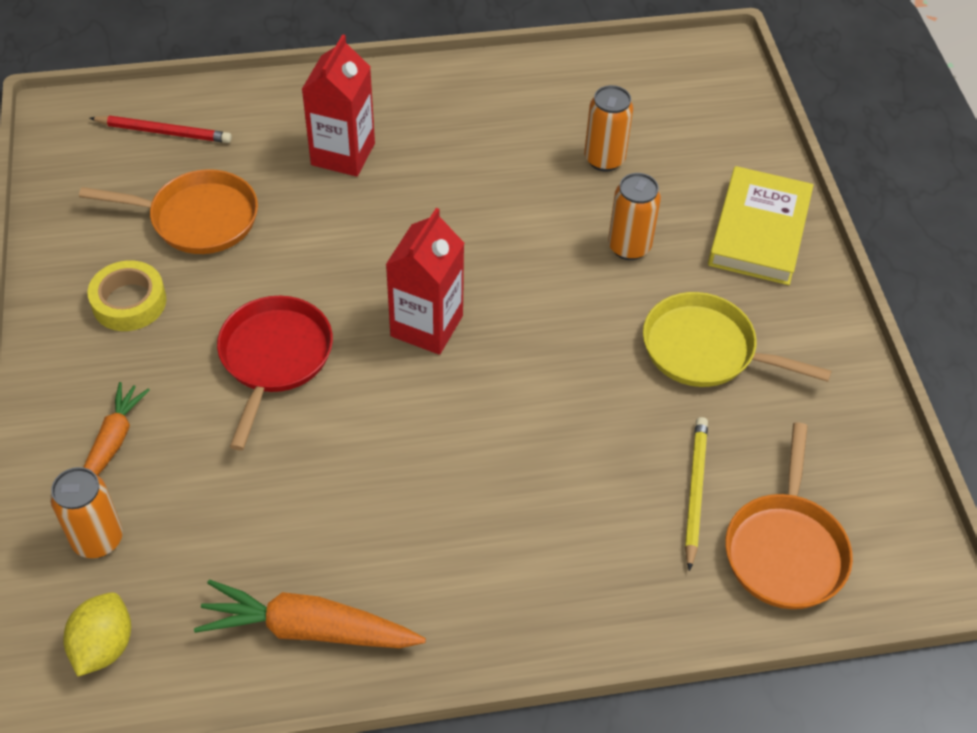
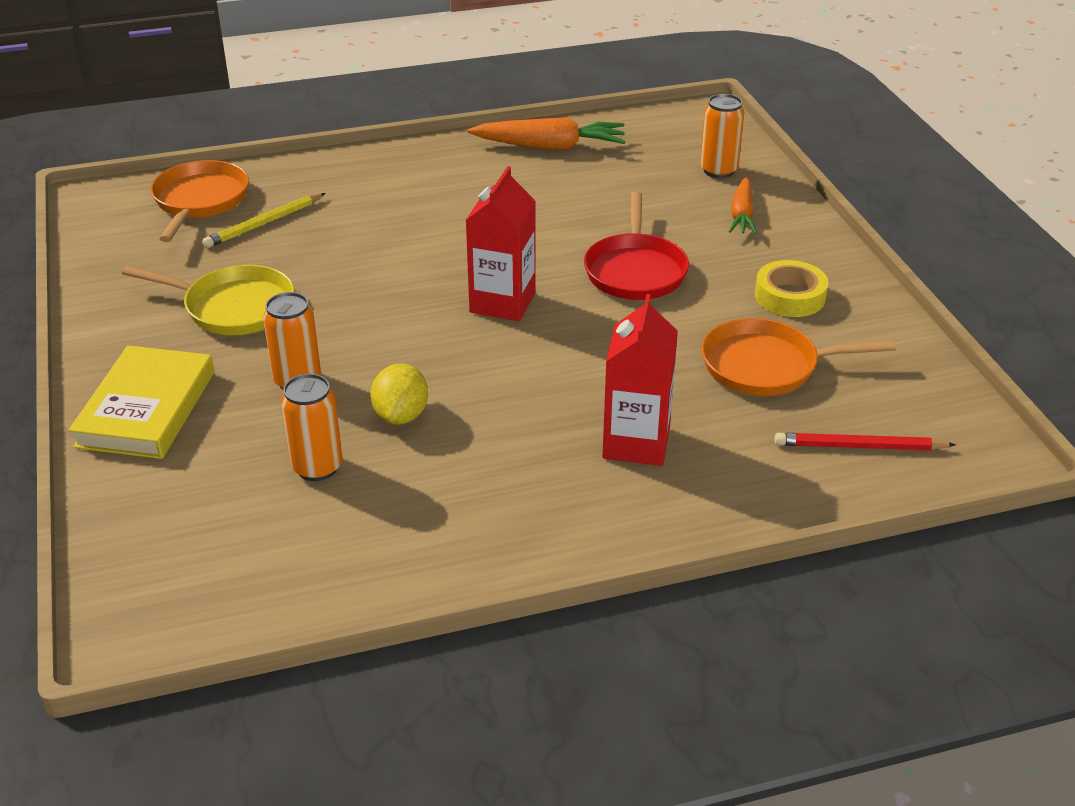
camera: 175 degrees right, 15 degrees down
(103, 646) = (683, 132): yellow lemon -> yellow lemon (401, 415)
(695, 492) = (264, 223): yellow pencil -> yellow pencil turned 45 degrees clockwise

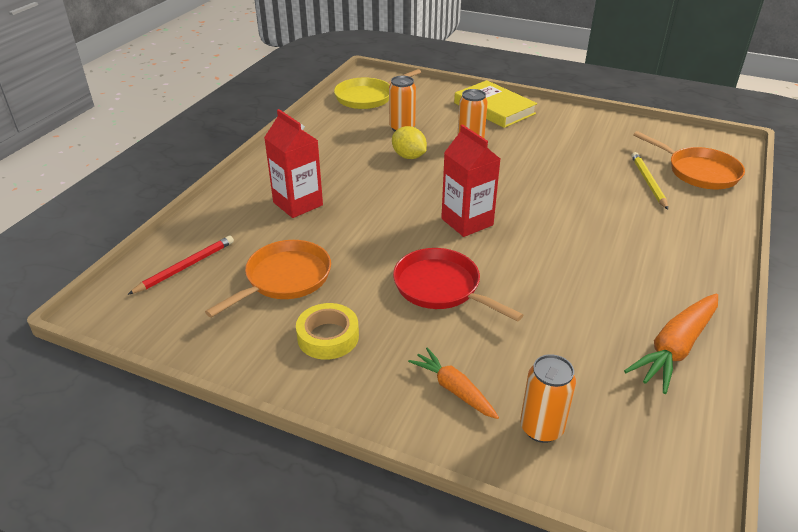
camera: 130 degrees right, 0 degrees up
(233, 307) = (558, 147): yellow pan -> yellow pan (367, 97)

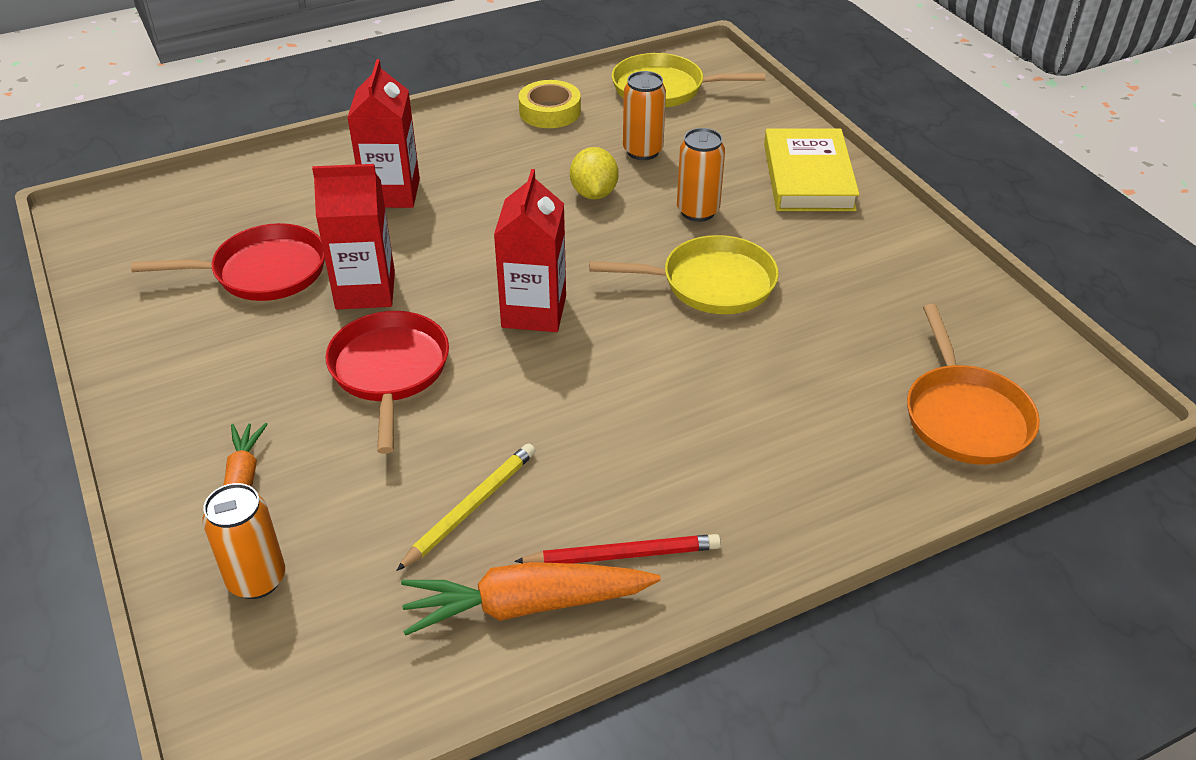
camera: 40 degrees right, 5 degrees up
(185, 267) = (201, 209): red pencil -> red pencil (622, 555)
(284, 279) = (262, 272): orange pan -> red pan
(328, 337) = (215, 356): yellow tape -> yellow tape (550, 111)
(362, 257) = (365, 290): none -> red carton
(525, 170) = (710, 283): none -> yellow pan
(648, 182) = (857, 389): yellow pencil -> yellow pencil (470, 508)

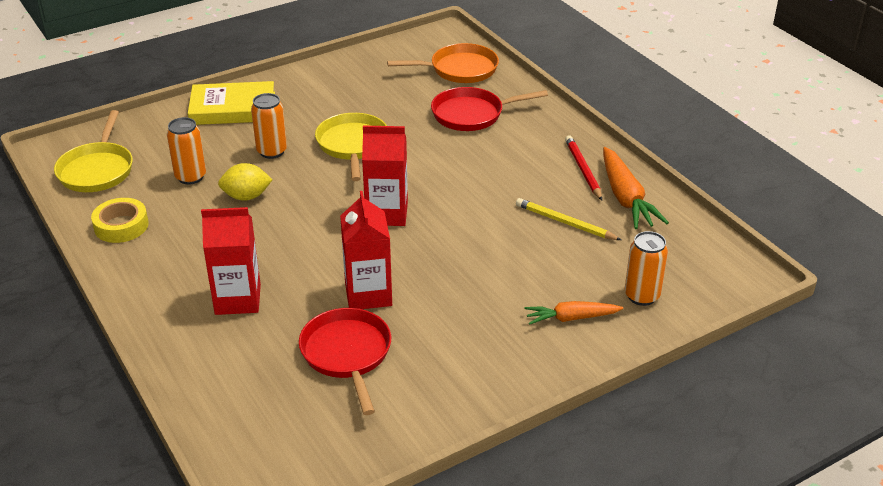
camera: 95 degrees left, 5 degrees down
(389, 372) = (455, 269): red pan -> red pan (472, 114)

